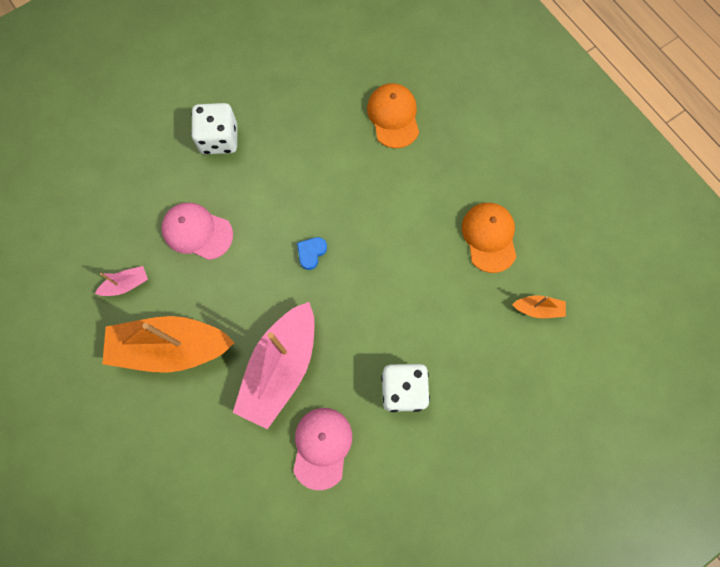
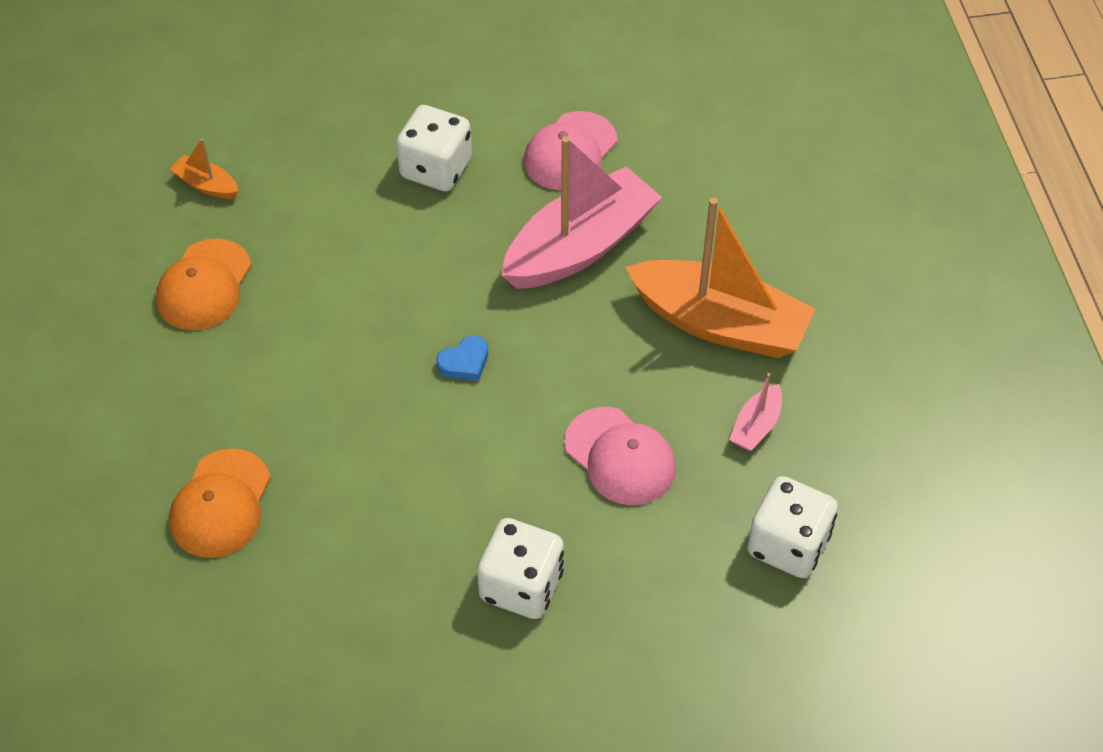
camera: 155 degrees left, 20 degrees down
(87, 218) = (788, 545): none -> white dice
(126, 284) = (756, 426): pink boat -> pink boat turned 60 degrees counterclockwise

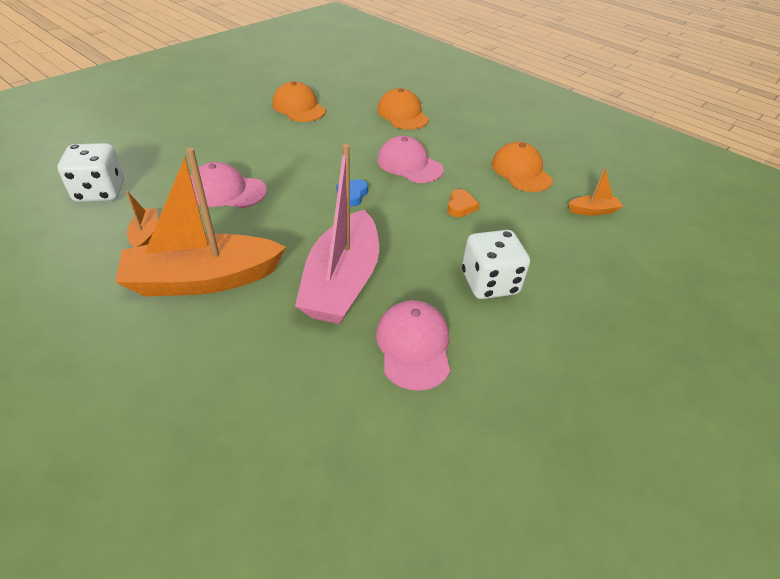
camera: 140 degrees right, 10 degrees down
(336, 378) = (409, 165): none -> pink cap
(352, 273) = (460, 206): none -> orange heart
(373, 623) = (299, 107): none -> orange cap
(521, 586) = (242, 135): white dice -> none
(756, 426) = (146, 234): pink boat -> orange boat

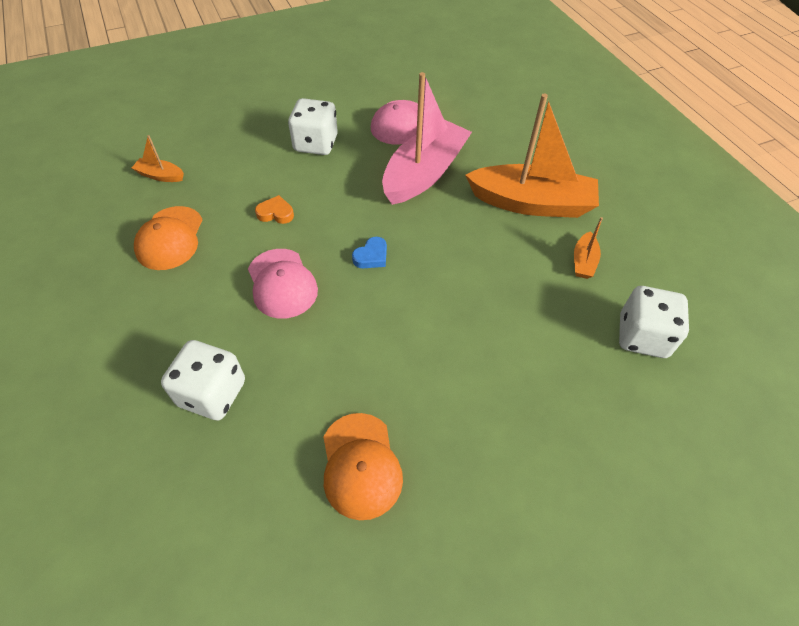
camera: 155 degrees left, 10 degrees up
(227, 191) = (502, 299): pink cap -> none
(402, 114) = (212, 393): orange cap -> white dice
(460, 206) = (276, 213): orange heart -> orange heart turned 60 degrees clockwise

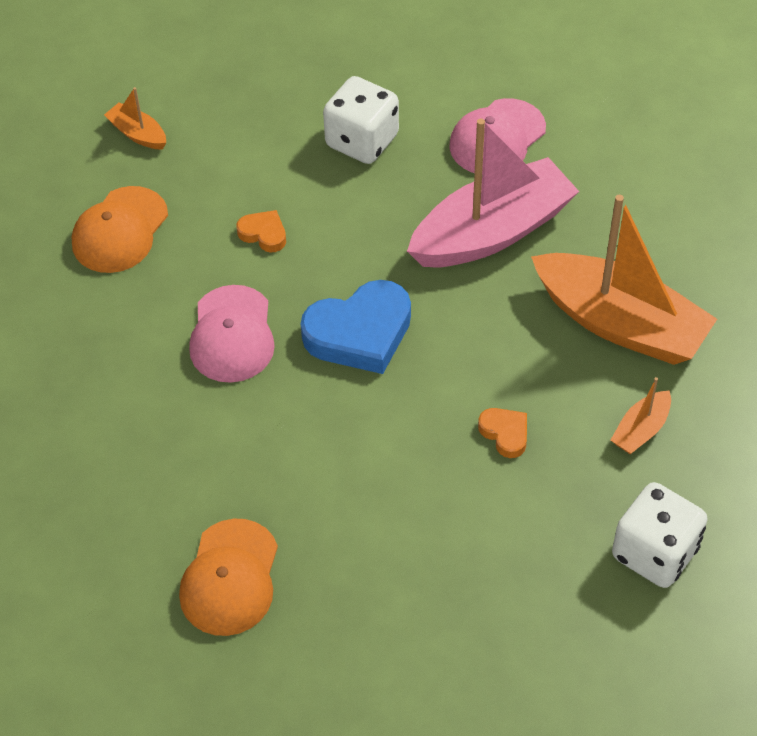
camera: 25 degrees right, 0 degrees up
(212, 393) = (102, 443): white dice -> none
(371, 256) = (360, 333): blue heart -> blue heart, size x2.07
(502, 291) = (505, 433): none -> orange heart

